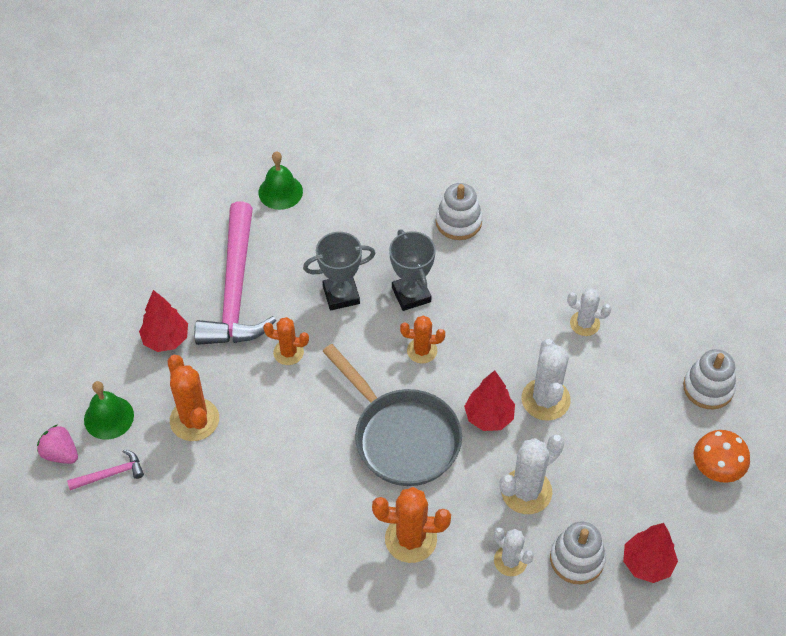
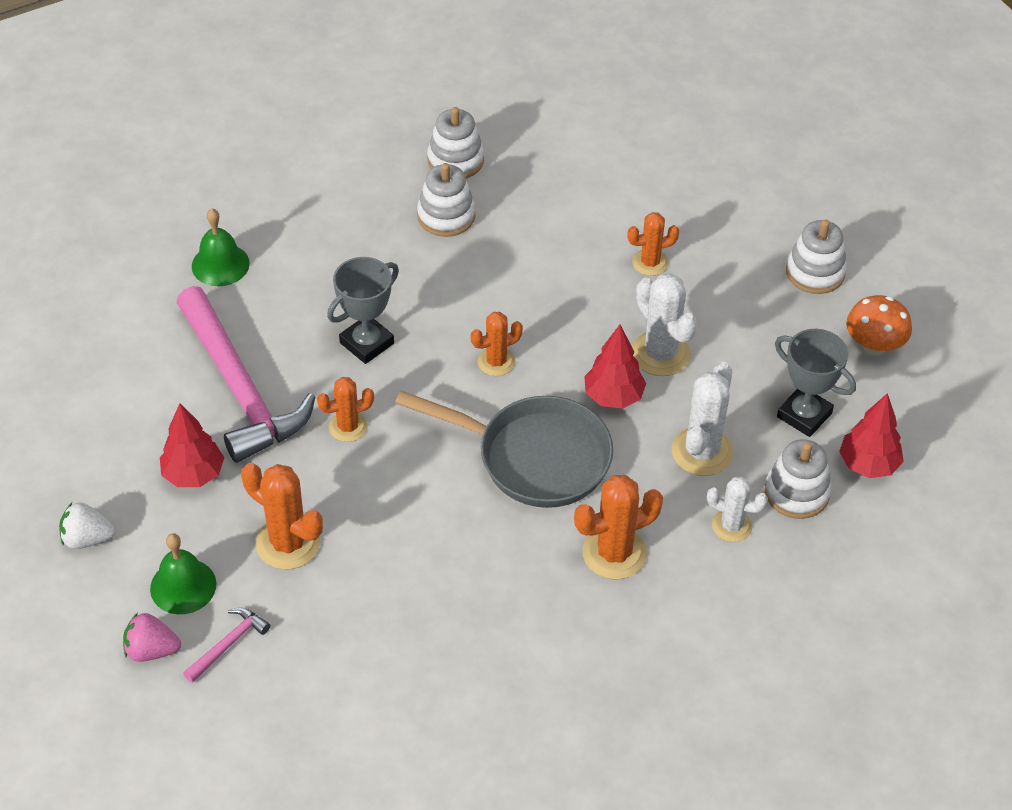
camera: 30 degrees left, 5 degrees down
(71, 353) = (87, 539): none -> white strawberry
(411, 295) = (445, 310): grey trophy -> grey trophy (804, 415)
(493, 181) = (455, 160): none -> white stacking toy
(584, 323) = (650, 263): white cactus -> orange cactus

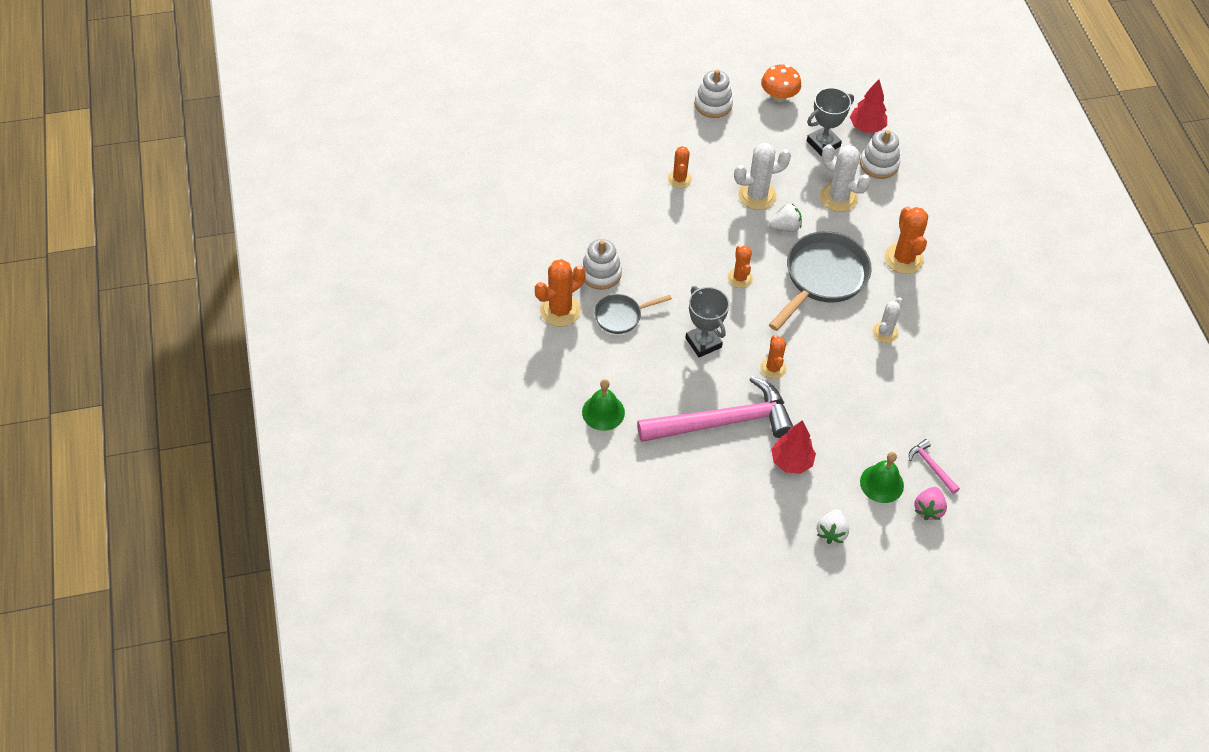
camera: 75 degrees left, 5 degrees up
(288, 543) = (860, 420): orange cactus -> orange cactus (560, 310)
(381, 250) = (621, 316): none -> grey pan
(455, 160) = (549, 255): white stacking toy -> none
(613, 397) = (785, 227): red tree -> white strawberry
(731, 526) = (896, 200): white cactus -> white cactus (885, 332)

